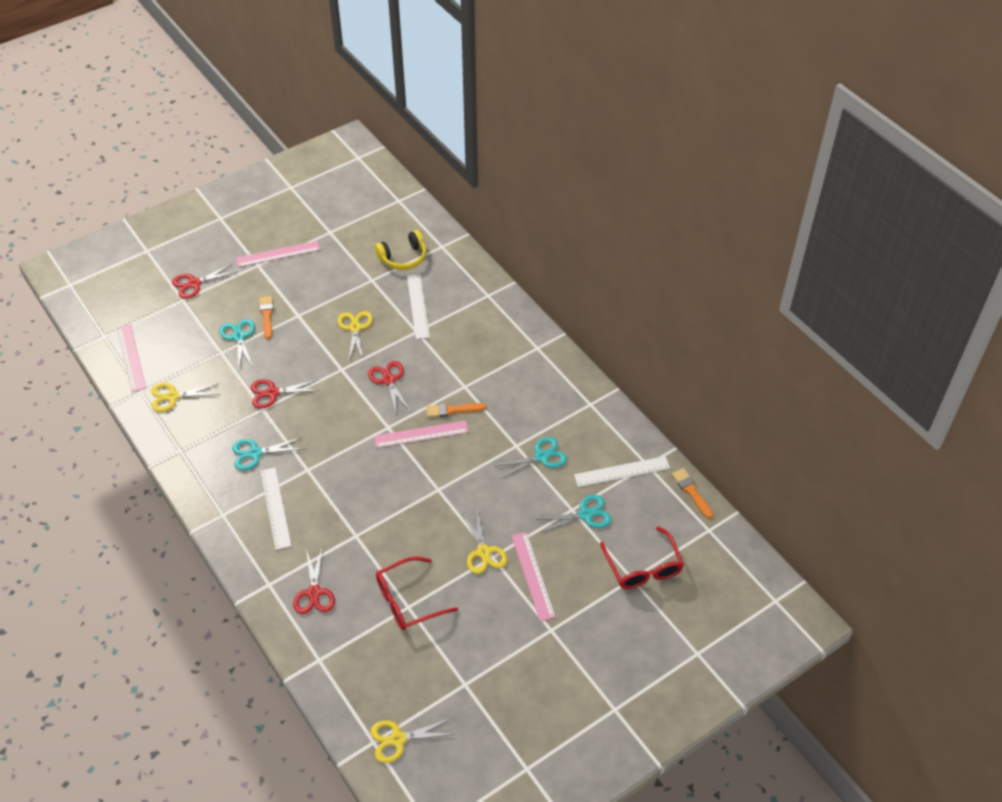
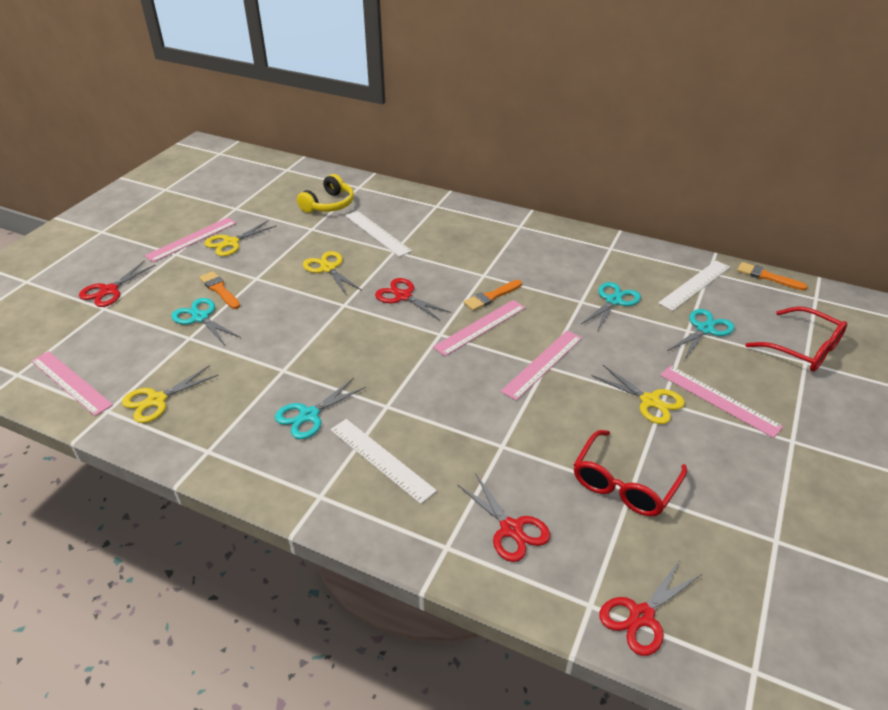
camera: 30 degrees left, 10 degrees down
(272, 393) = (283, 352): red scissors -> red scissors (641, 616)
(398, 739) = (778, 649): yellow scissors -> yellow scissors (231, 243)
(437, 486) = (542, 364): none -> pink ruler

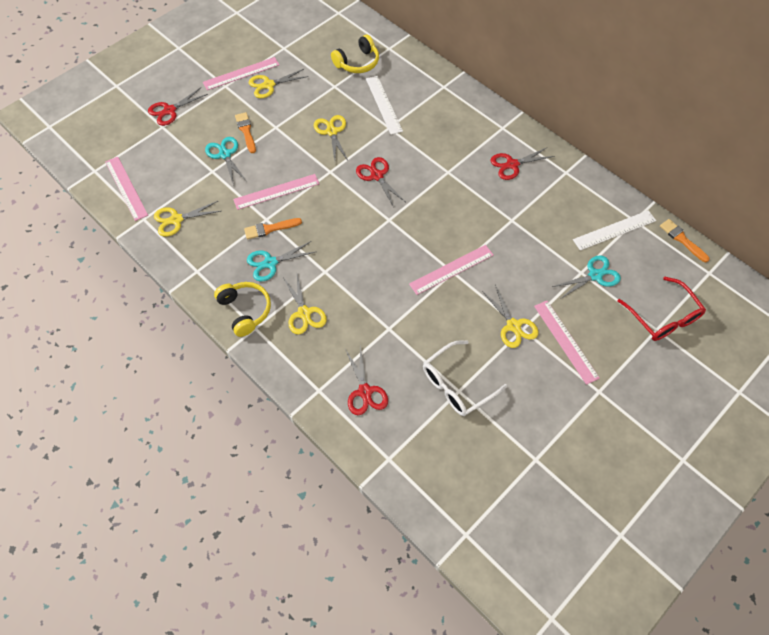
camera: 20 degrees right, 20 degrees up
(297, 479) = (245, 310): none -> yellow headphones
(381, 459) = (304, 313): white ruler -> yellow scissors
(480, 327) = (421, 222): pink ruler -> pink ruler (276, 191)
(491, 297) = (443, 195): orange brush -> orange brush (270, 229)
(613, 301) = (538, 227): turquoise scissors -> none
(624, 484) = (457, 384): red glasses -> white glasses
(641, 616) = (416, 477): red scissors -> red scissors (512, 165)

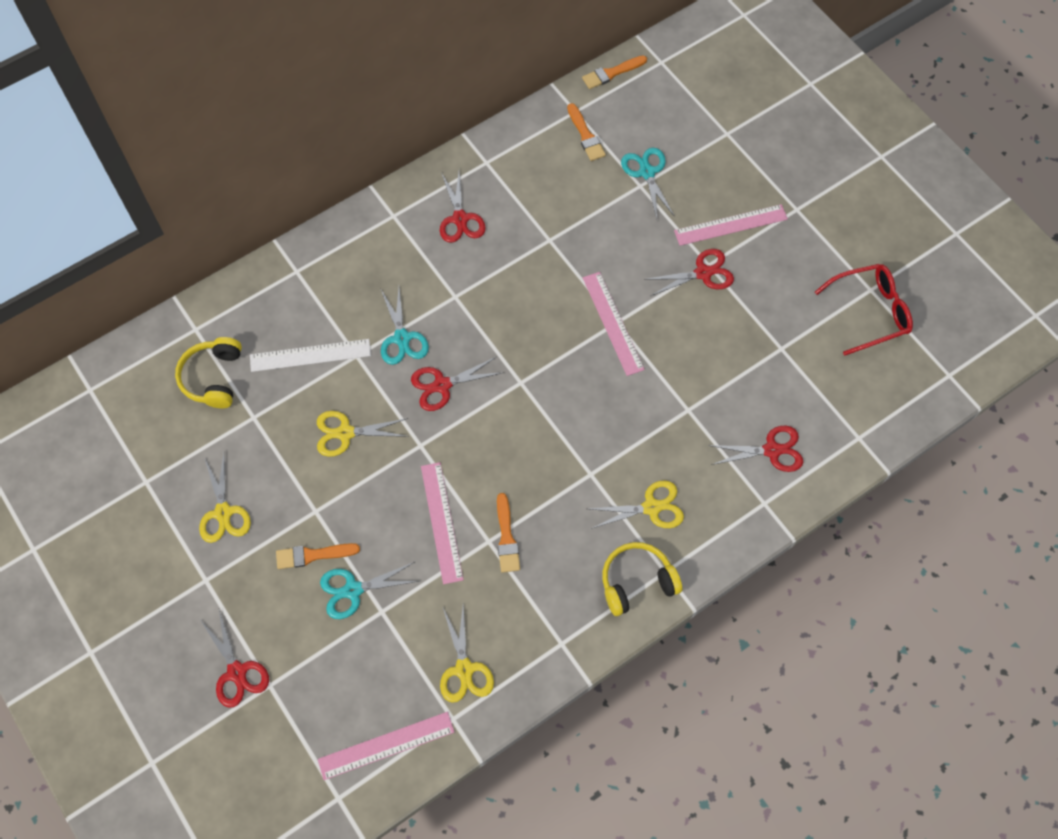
camera: 80 degrees left, 5 degrees up
(241, 73) = (185, 553): pink ruler -> none
(270, 263) = (565, 542): turquoise scissors -> turquoise scissors (402, 338)
(357, 63) = (213, 378): yellow headphones -> yellow headphones turned 150 degrees counterclockwise
(457, 384) = (773, 348): white glasses -> none
(513, 326) = (703, 273): yellow scissors -> red scissors
(614, 230) = (585, 135): white ruler -> orange brush
(663, 317) = (712, 123): red glasses -> red glasses (870, 312)

